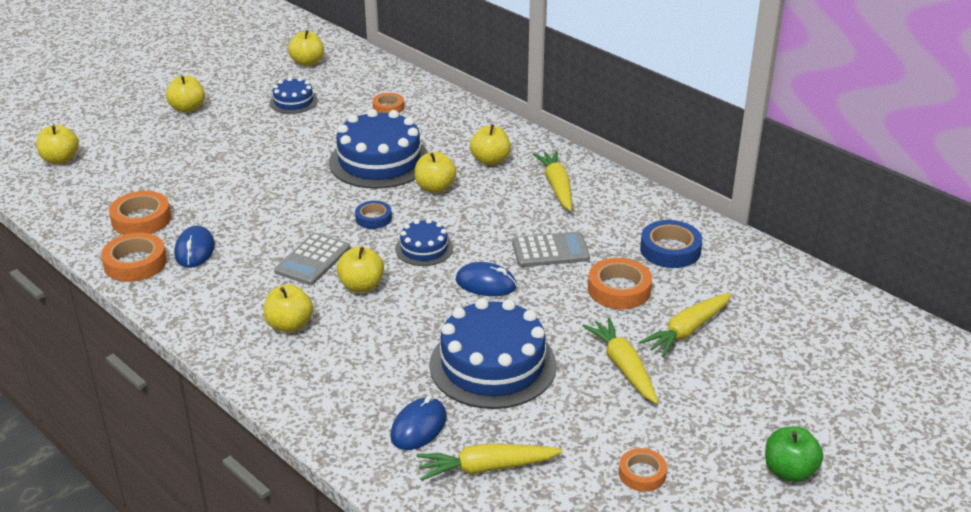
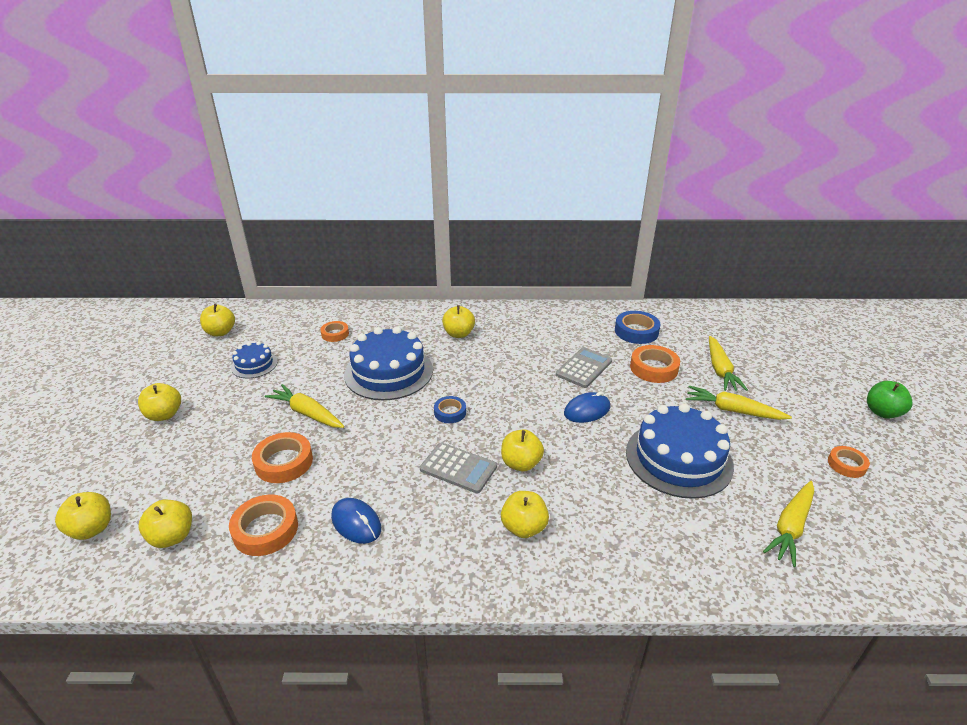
camera: 45 degrees left, 0 degrees up
(135, 263) = (321, 570): orange tape -> orange tape (284, 462)
(312, 260) = (458, 468): grey calculator -> grey calculator turned 45 degrees counterclockwise
(419, 427) = (717, 533): blue mouse -> none
(424, 248) = (515, 412): blue cake -> none
(435, 188) = (455, 369): yellow apple -> yellow apple (172, 537)
(557, 186) = (522, 329): yellow carrot -> yellow carrot (307, 413)

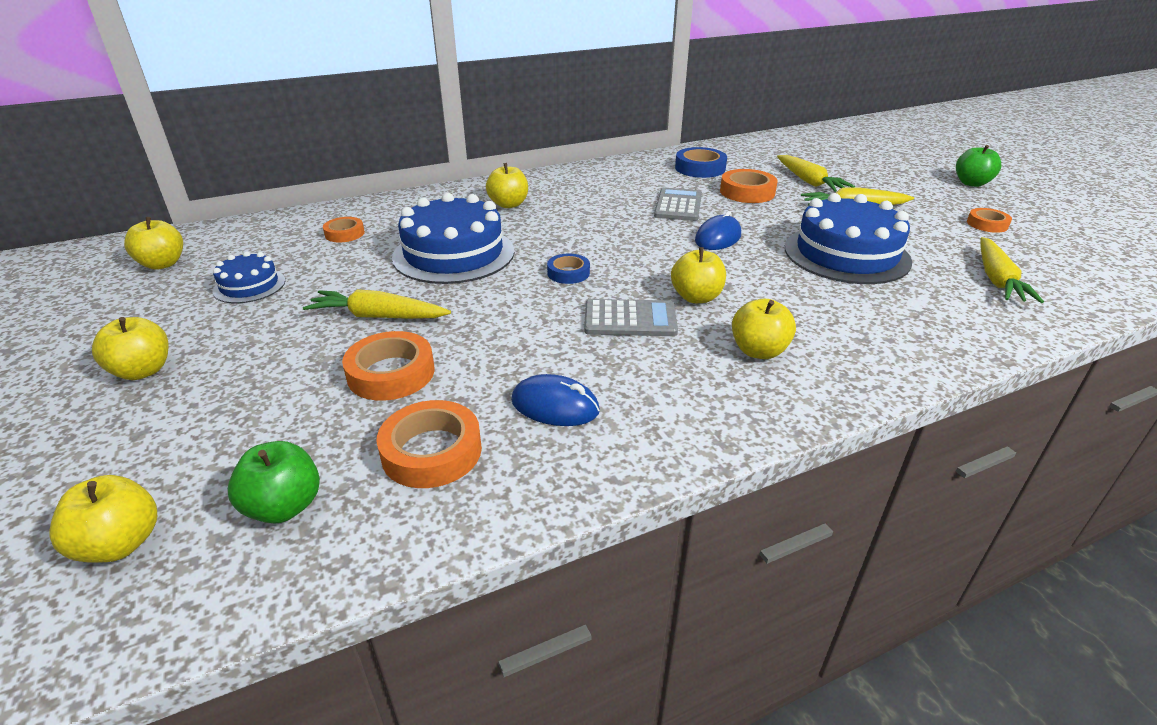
camera: 25 degrees left, 0 degrees up
(172, 537) = (284, 506): yellow apple -> green apple

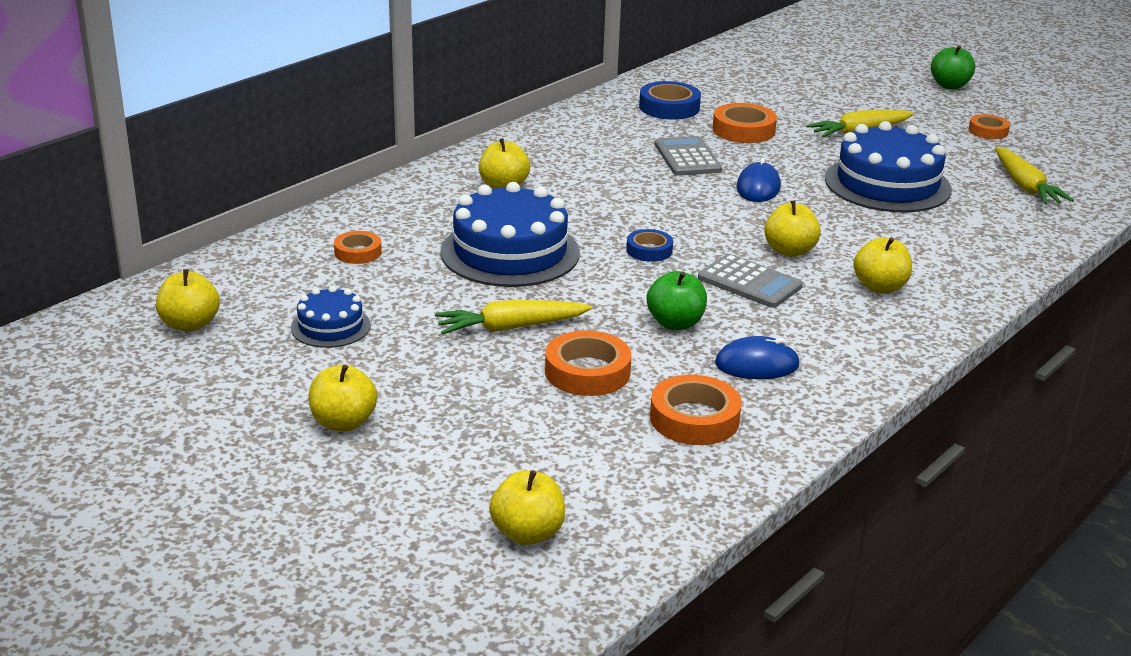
camera: 25 degrees left, 5 degrees down
(284, 506) = (624, 480): green apple -> green apple (675, 323)
(630, 319) = (749, 282): grey calculator -> grey calculator turned 60 degrees clockwise
(809, 181) = (795, 107): yellow carrot -> none

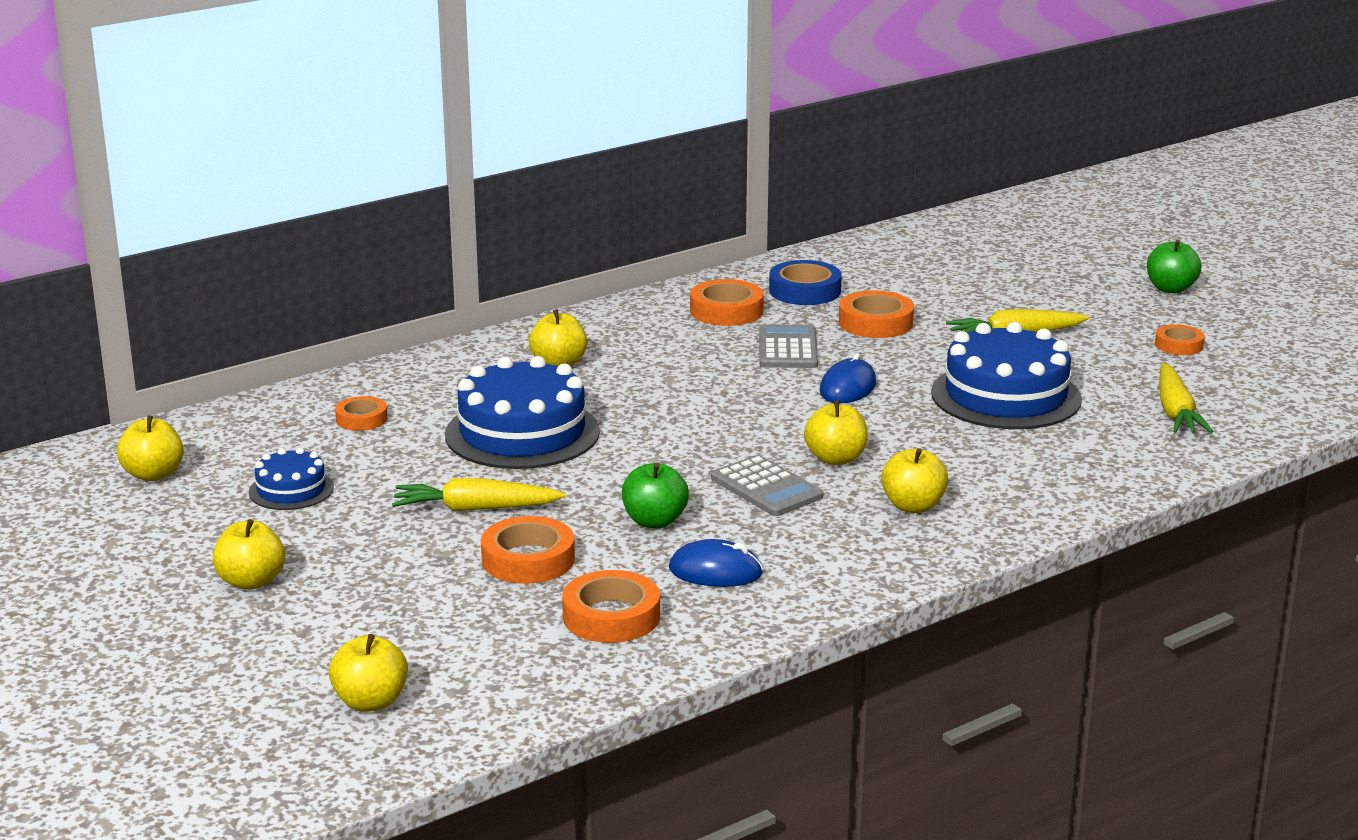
camera: 15 degrees right, 5 degrees down
(616, 129) = (726, 311): none -> orange tape
(649, 250) = (676, 444): blue tape -> none

